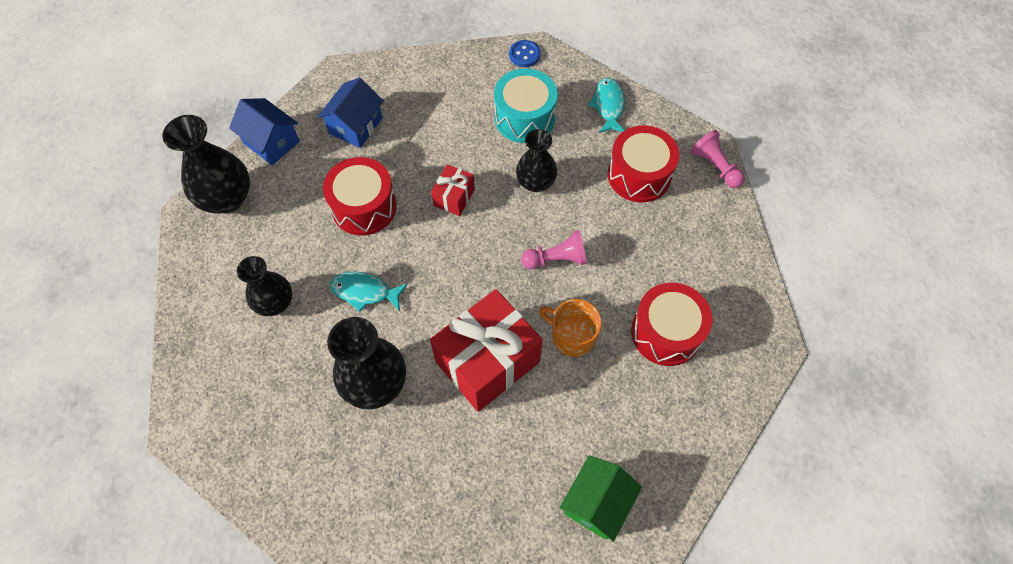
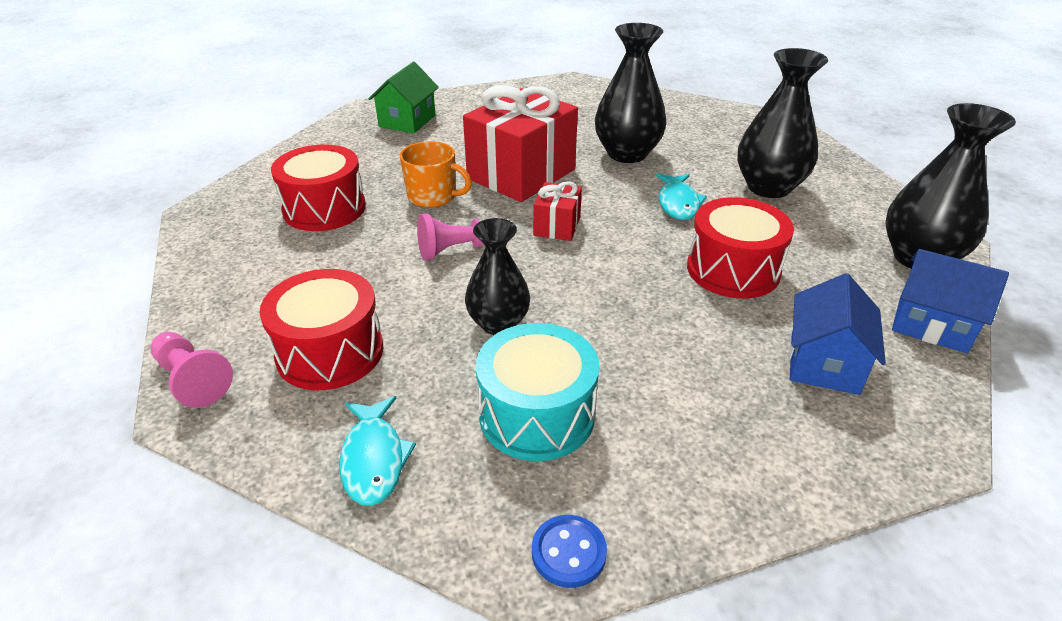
camera: 170 degrees right, 25 degrees down
(275, 303) = (768, 187): black vase -> black vase, size x1.52
(364, 292) = (678, 203): turquoise fish -> turquoise fish turned 90 degrees clockwise
(454, 197) = (614, 293): red gift -> red gift (557, 226)

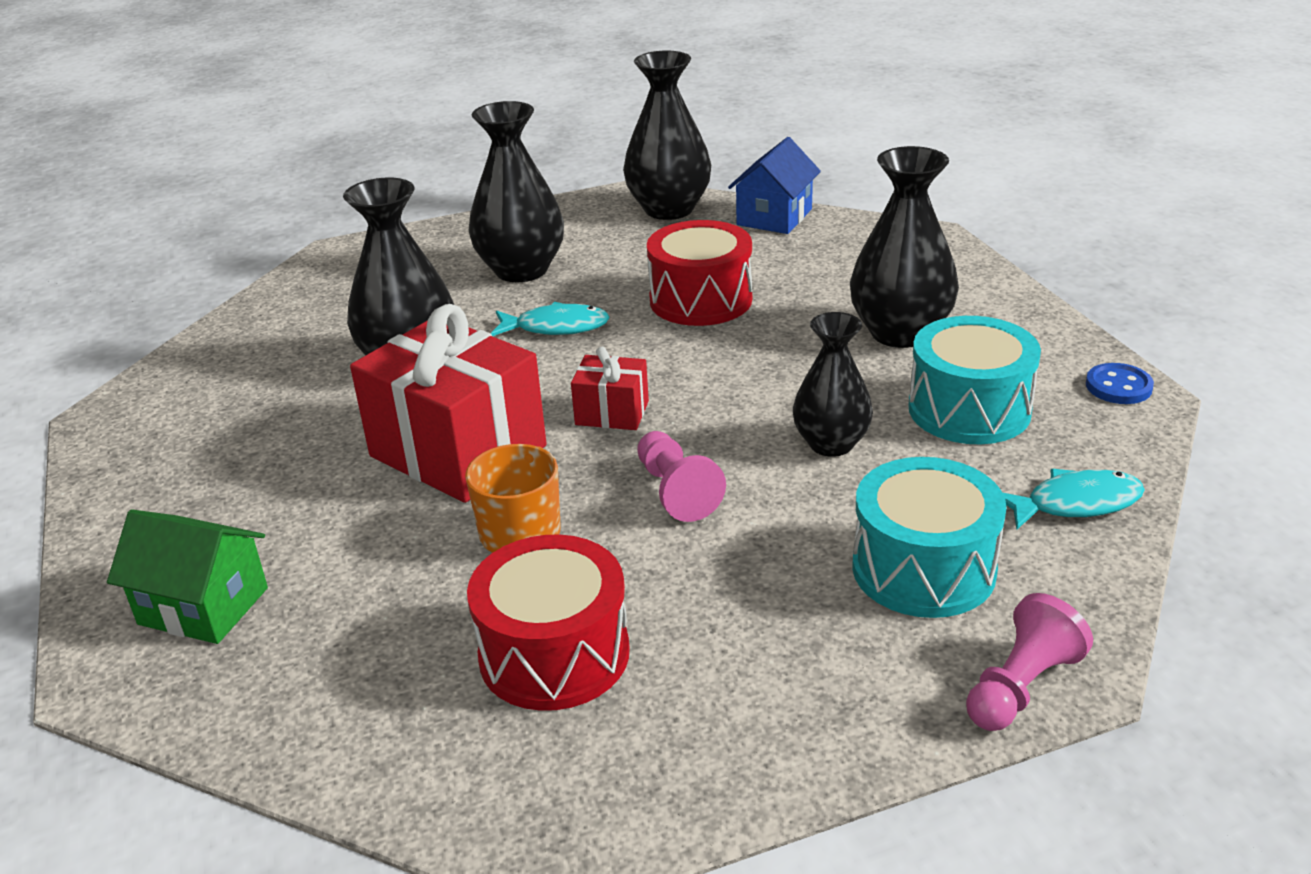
camera: 90 degrees left, 5 degrees down
(330, 352) = (923, 569): red drum -> turquoise drum
(683, 387) = (900, 333): none -> black vase
(824, 363) = (843, 267): blue house -> none

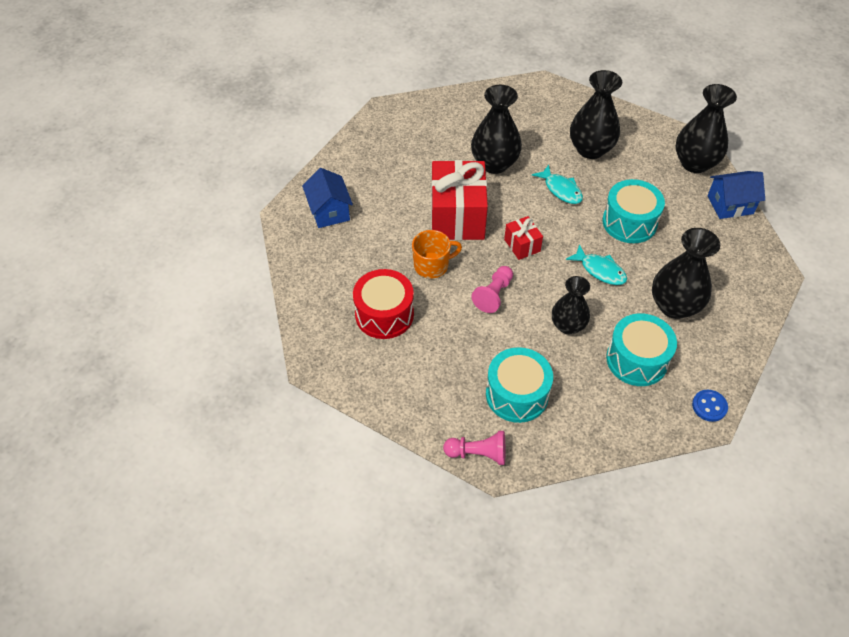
camera: 50 degrees right, 20 degrees up
(203, 606) = (329, 211): green house -> blue house
(700, 300) = (629, 222): red drum -> turquoise drum
(1076, 503) = (603, 426): turquoise fish -> turquoise fish (600, 270)

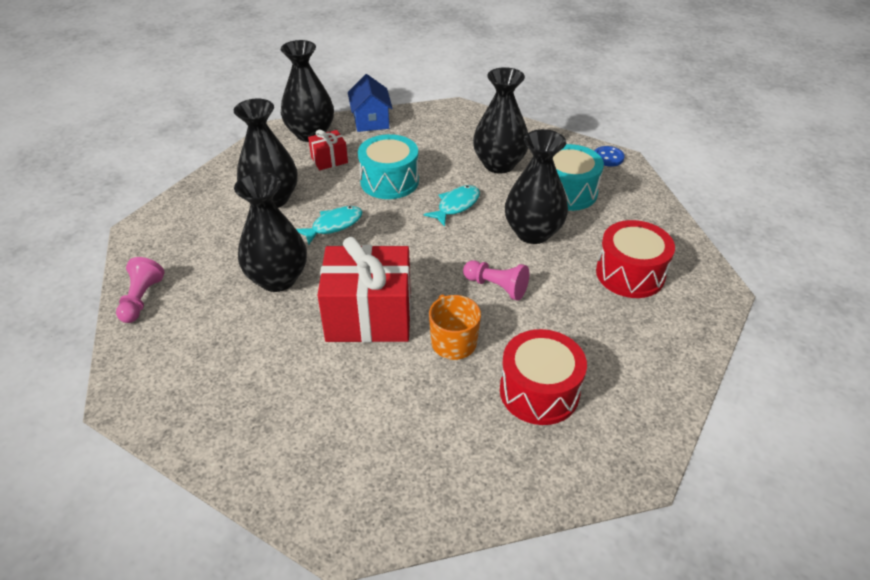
camera: 90 degrees left, 10 degrees down
(329, 211) = (343, 468): blue house -> none
(478, 453) = (712, 306): pink pawn -> pink pawn (141, 299)
(517, 394) = (630, 274): turquoise drum -> red drum
(522, 245) = (420, 260): red gift -> red gift (329, 160)
(568, 325) = (533, 232): black vase -> black vase, size x1.52

